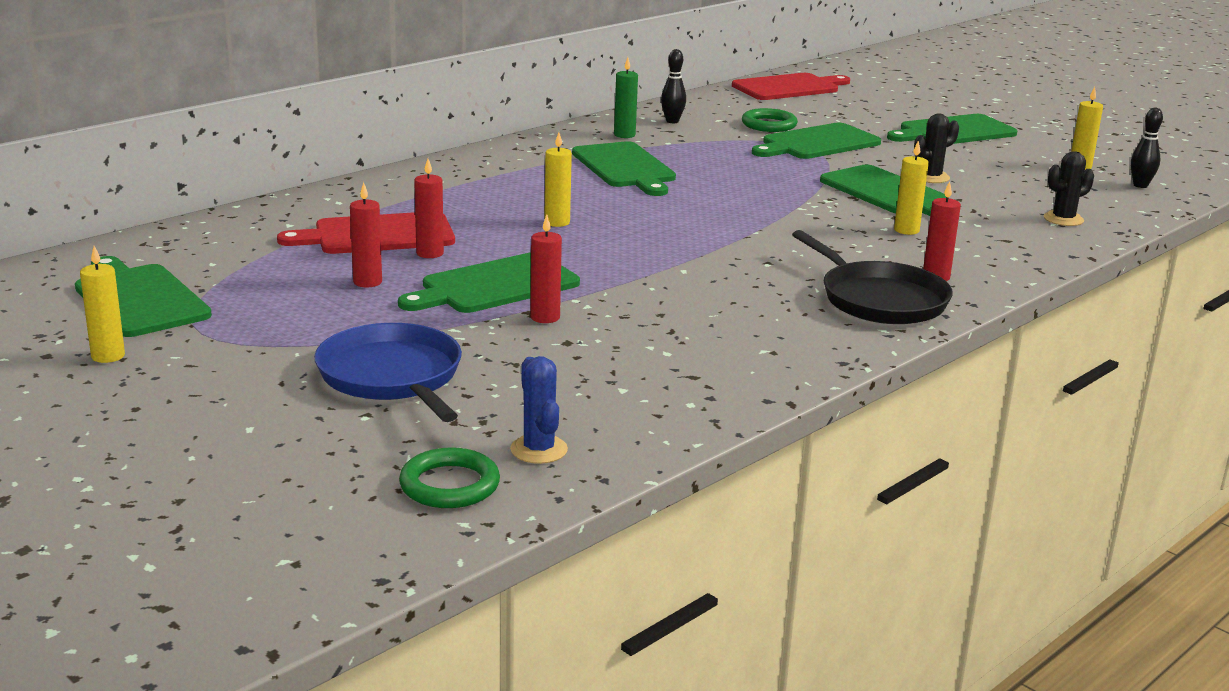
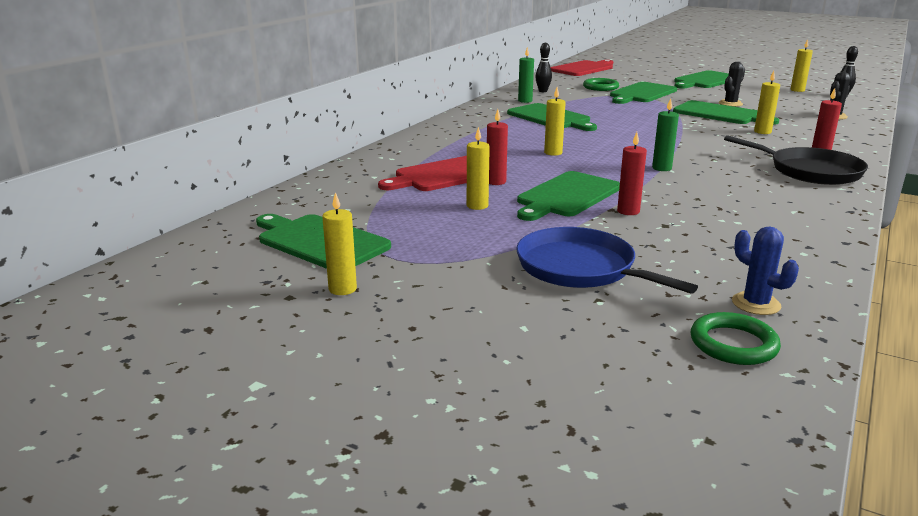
camera: 15 degrees left, 0 degrees up
(367, 282) = (477, 206): red candle -> yellow candle
(674, 265) = (661, 168): none -> green candle

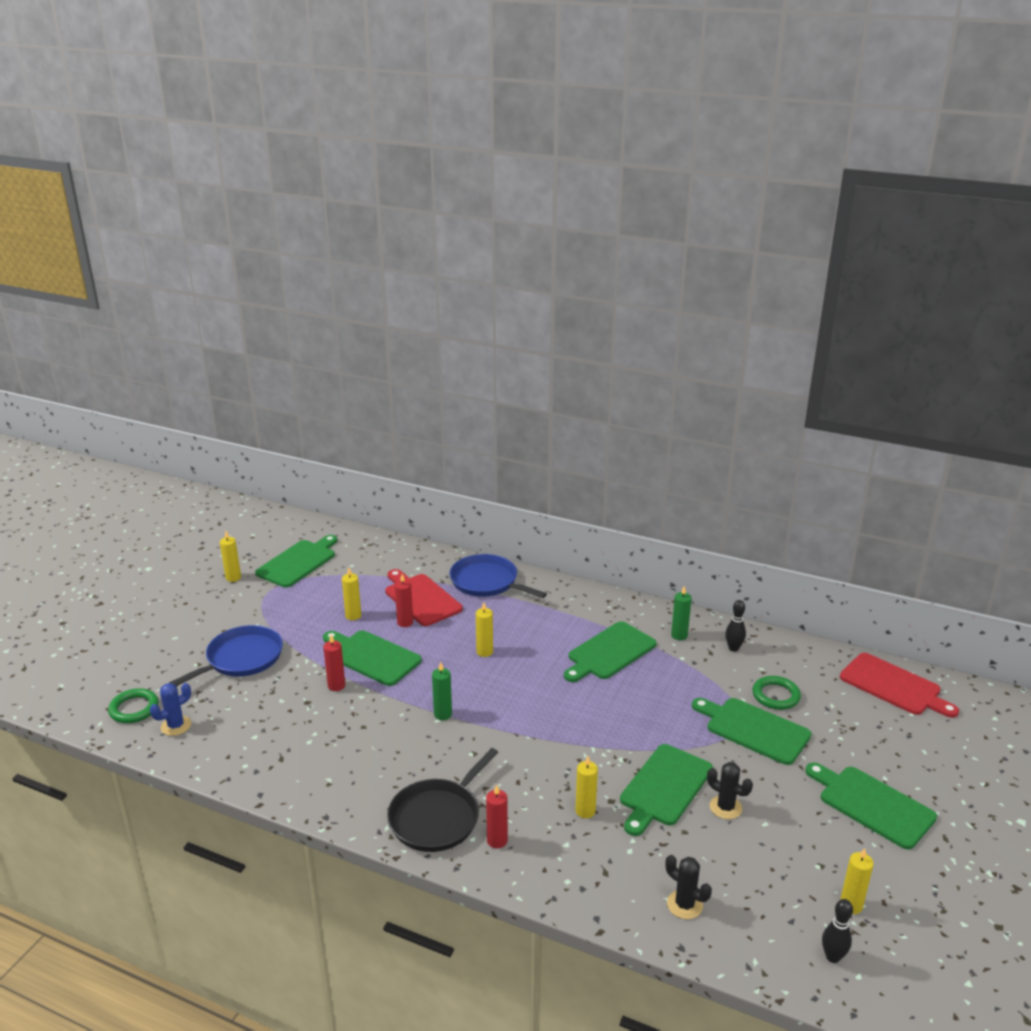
camera: 85 degrees right, 5 degrees up
(420, 149) = (487, 582): none -> blue pan

